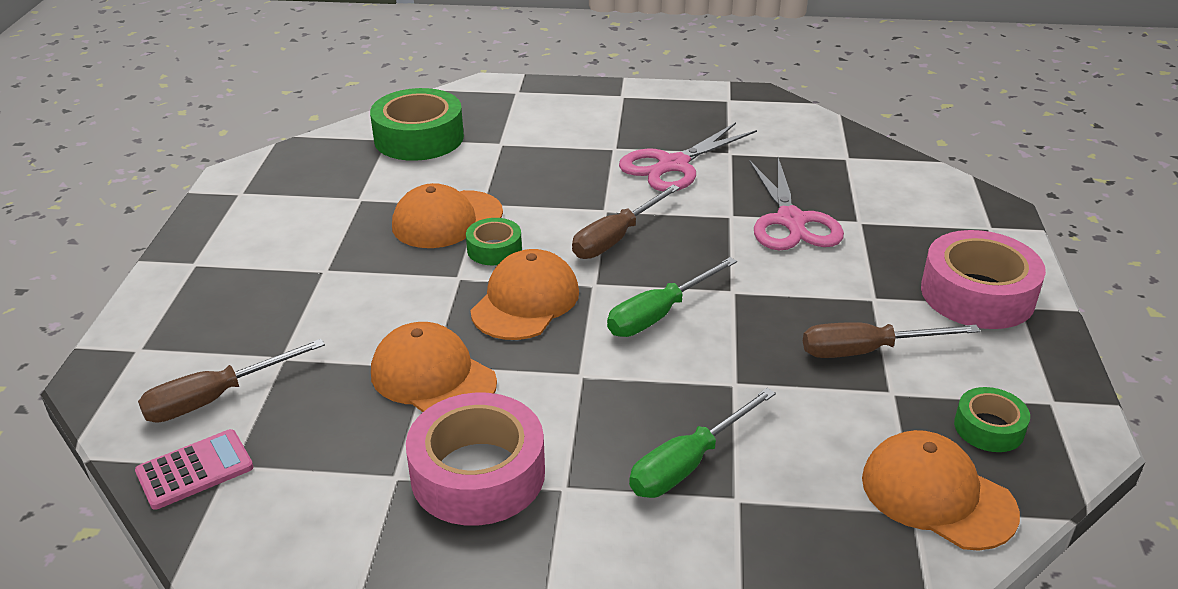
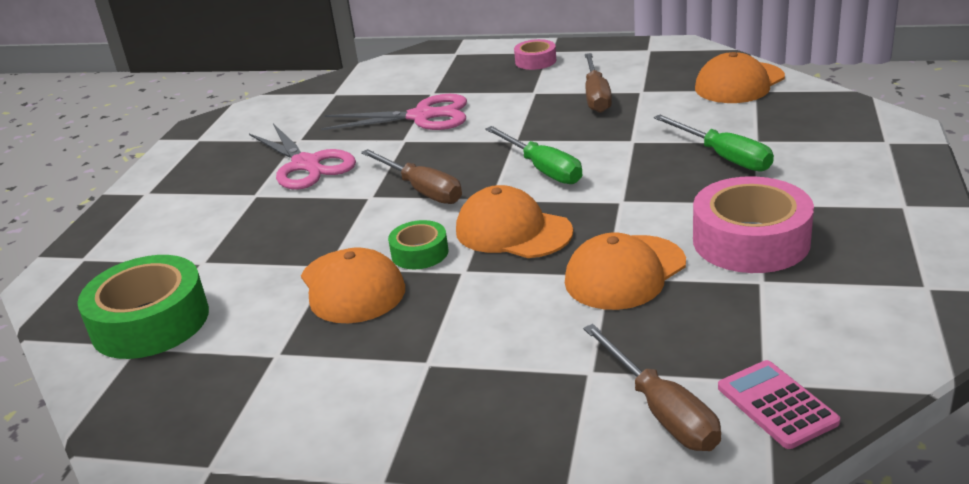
camera: 80 degrees left, 5 degrees down
(977, 294) = (535, 61): pink tape -> pink tape, size x0.53
(989, 428) = (675, 67): green tape -> none

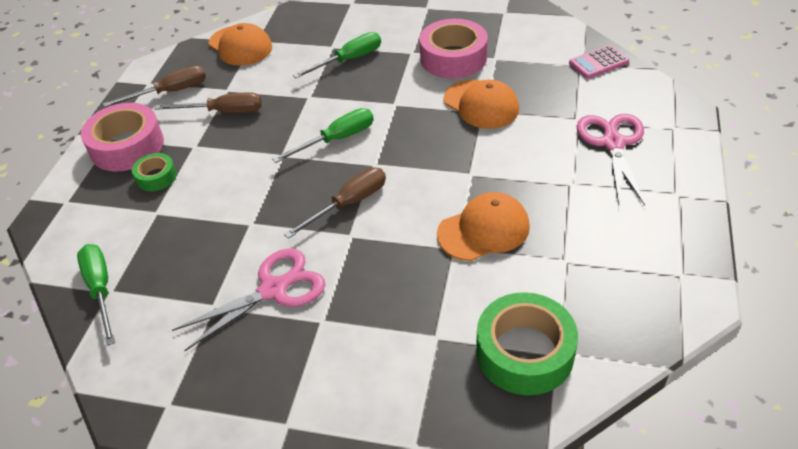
camera: 90 degrees left, 15 degrees up
(338, 89) = (101, 289): none -> green screwdriver
(419, 253) = (444, 197): green tape -> green tape (156, 177)
(422, 116) = (207, 215): pink scissors -> pink scissors (613, 143)
(513, 231) = (423, 152): orange cap -> none
(535, 61) = (127, 146): pink tape -> pink tape, size x1.90
(661, 410) = (606, 96): brown screwdriver -> brown screwdriver (170, 92)

